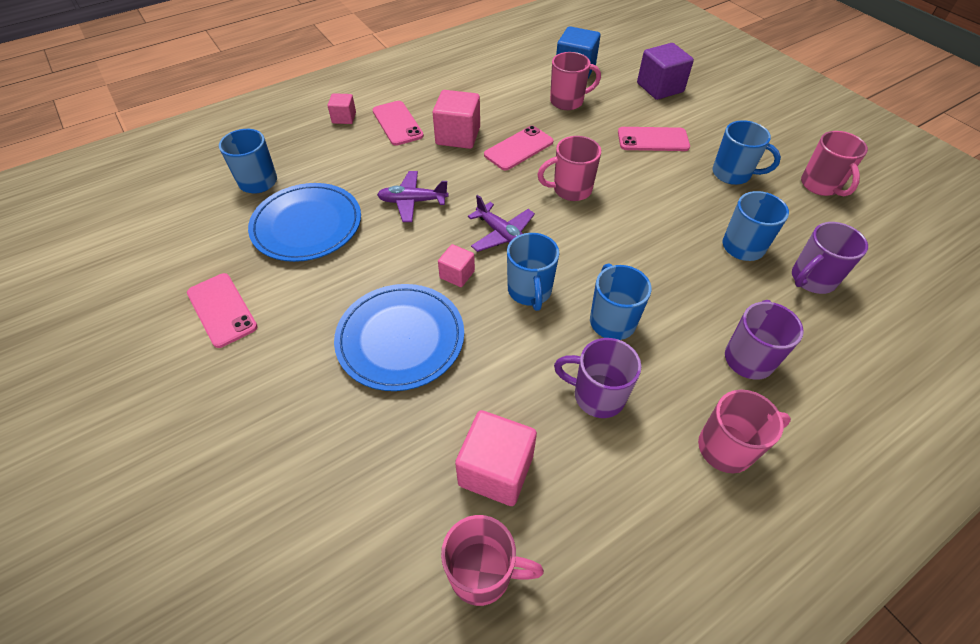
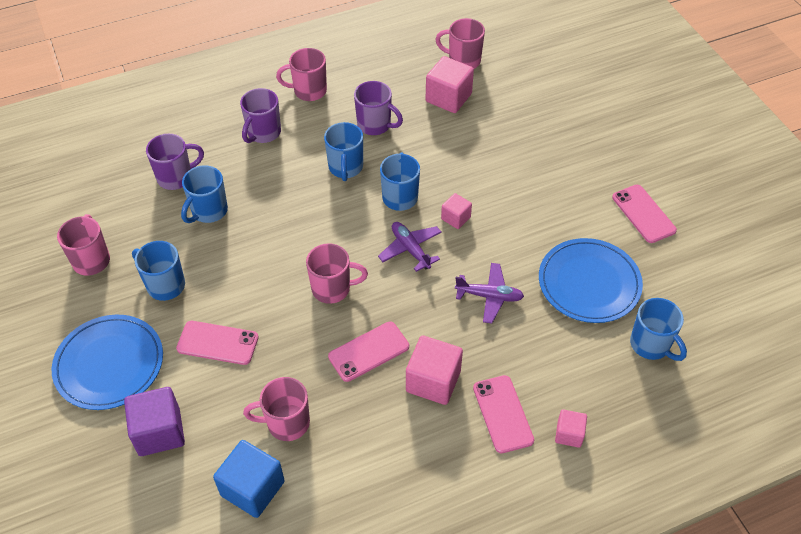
camera: 170 degrees left, 0 degrees up
(400, 339) = (503, 175): blue plate -> blue plate (109, 364)

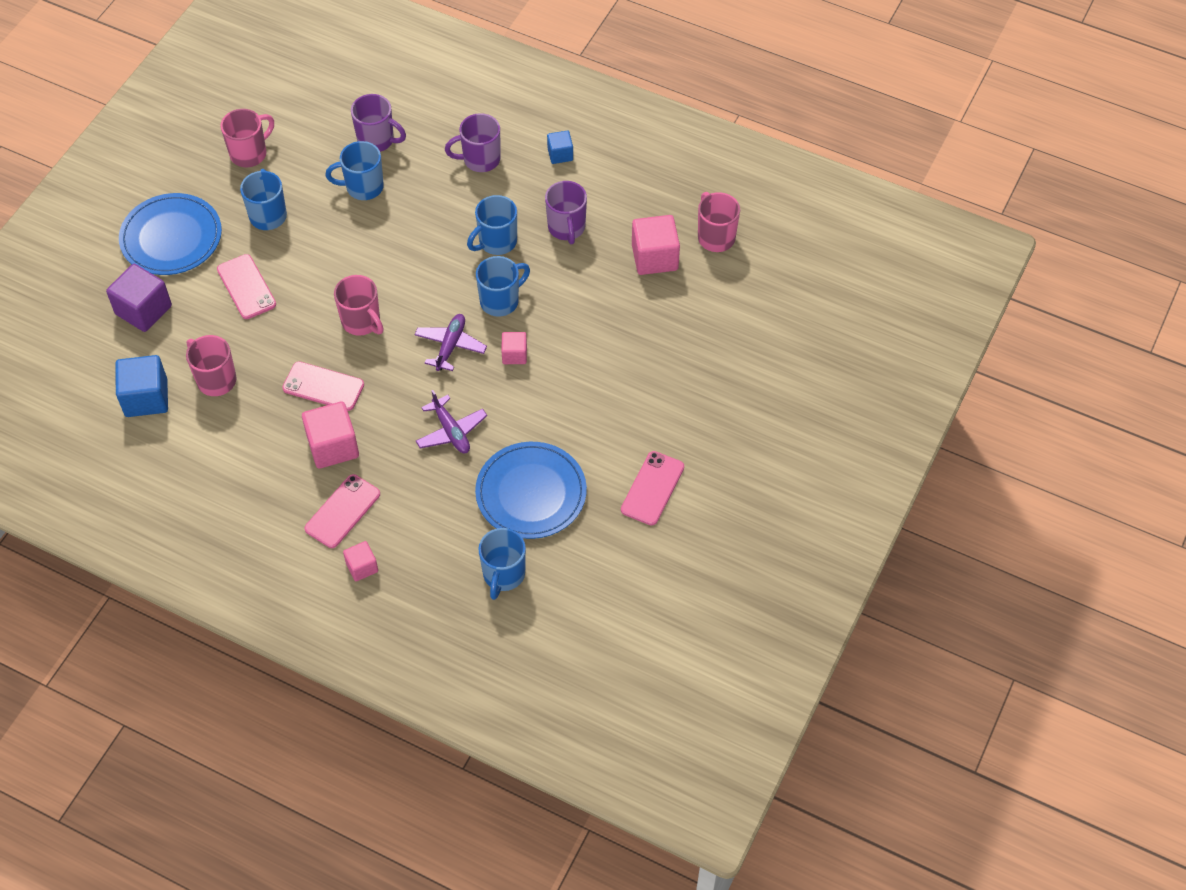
camera: 50 degrees right, 5 degrees up
(309, 91) = (560, 154): pink mug -> blue cube

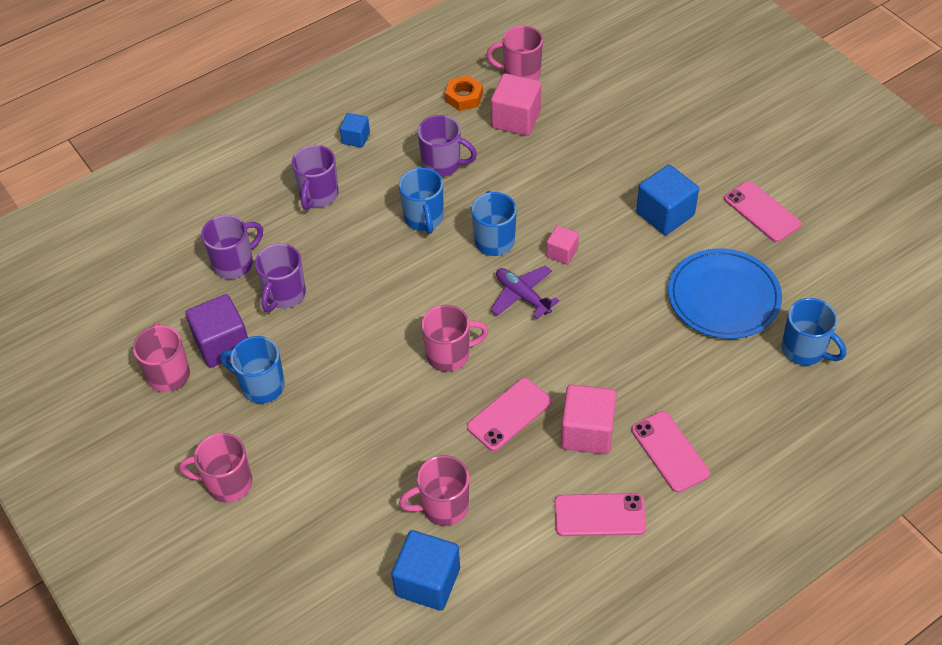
camera: 60 degrees left, 5 degrees down
(143, 310) = (307, 544): purple cube -> purple cube (222, 344)
(171, 237) = (227, 483): blue plate -> pink mug
(246, 287) = (341, 437): pink phone -> pink phone (599, 515)
(362, 567) = (744, 459): pink cube -> none
(363, 187) = (284, 295): blue mug -> purple mug
(451, 431) = (622, 331): purple plane -> none
(605, 414) = (665, 214): none -> blue cube
(658, 208) = (464, 97): none -> orange nut

